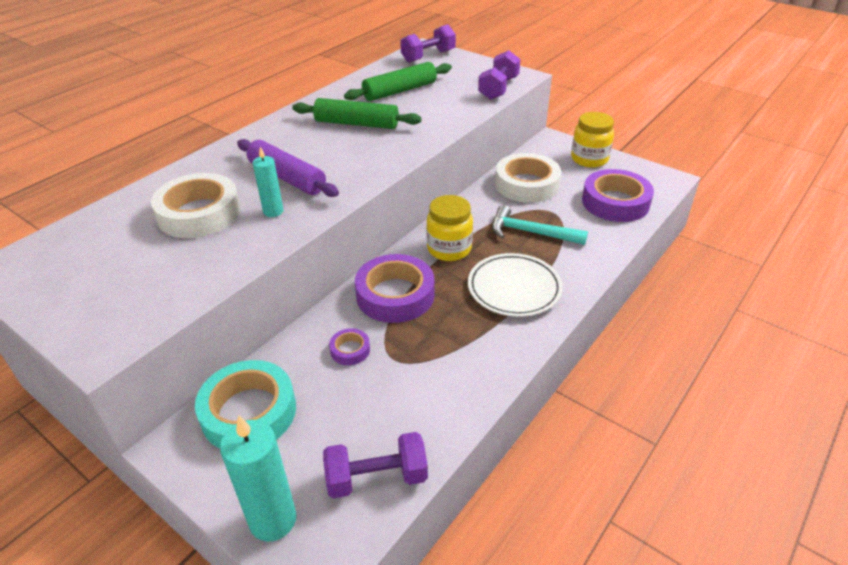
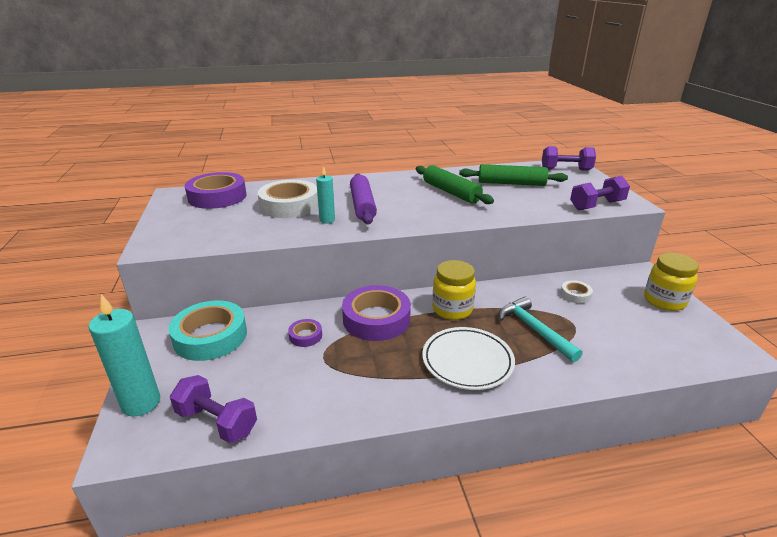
camera: 40 degrees right, 10 degrees down
(526, 184) = (575, 295): white tape -> white tape, size x0.47
(615, 202) = (649, 345): purple tape -> purple tape (217, 197)

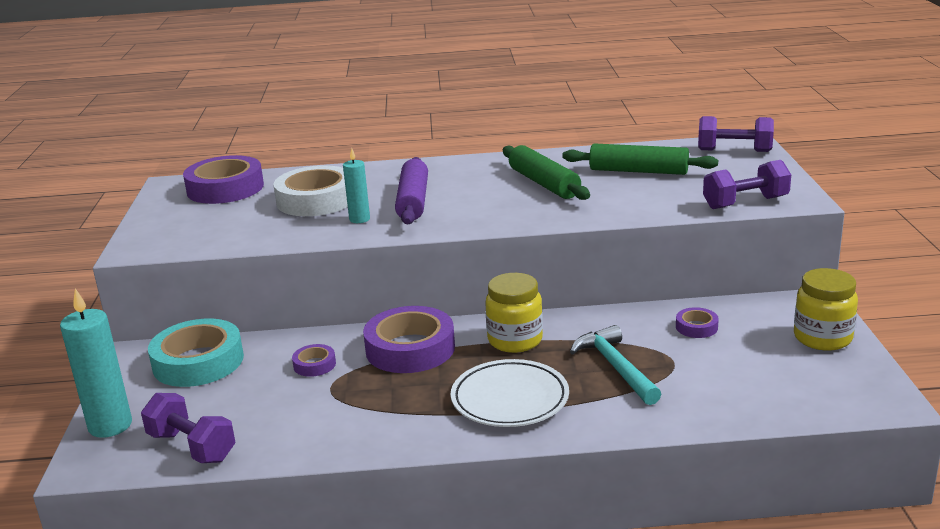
camera: 10 degrees right, 5 degrees down
(575, 295) = (696, 327): white tape -> purple tape

